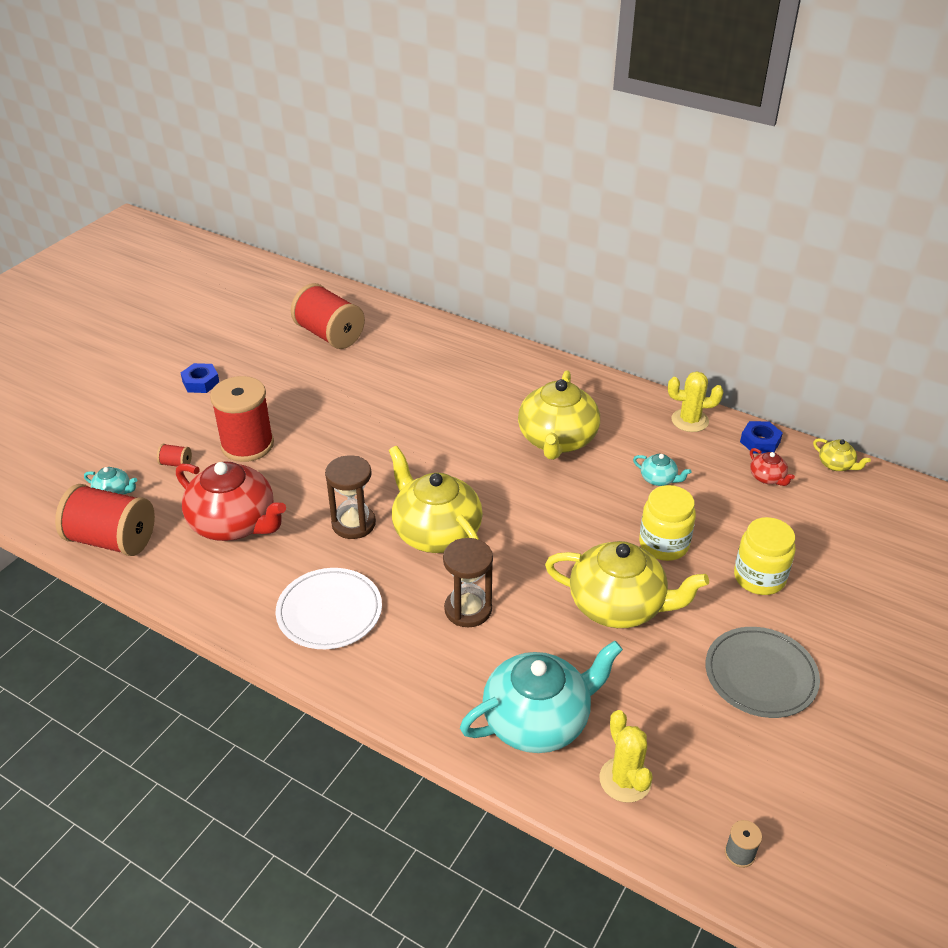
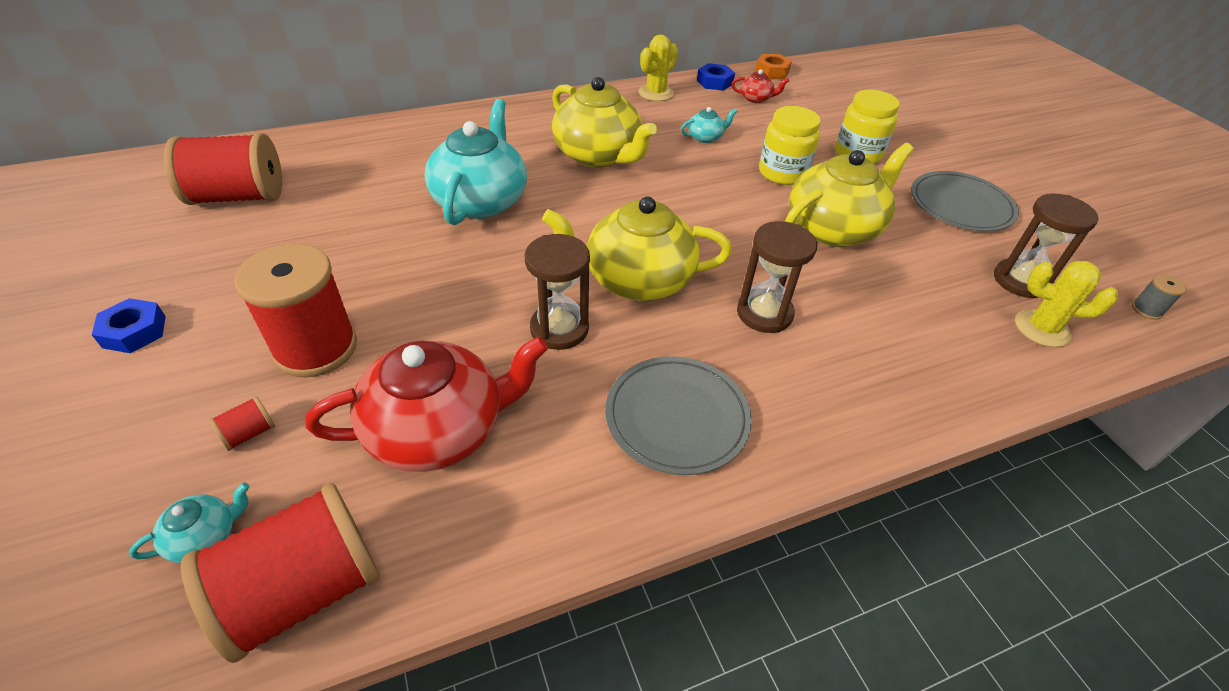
camera: 55 degrees left, 5 degrees up
(329, 611) = (677, 417): white plate -> grey plate
(538, 720) = (943, 343): turquoise teapot -> turquoise teapot (481, 200)
(681, 749) = (1020, 281): none -> brown hourglass
(836, 465) = (772, 71): yellow teapot -> orange nut

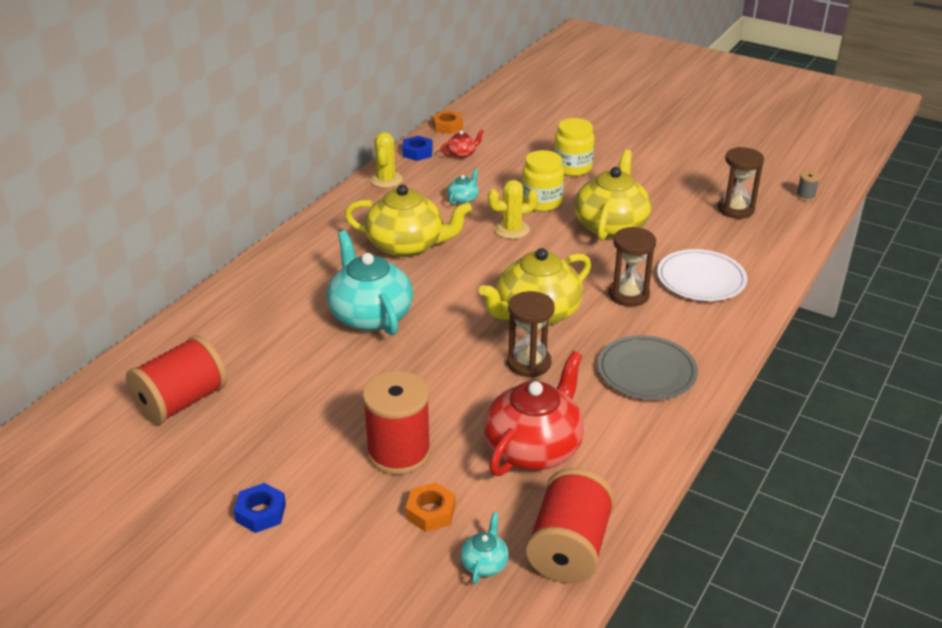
camera: 35 degrees left, 10 degrees down
(249, 433) = (431, 512): red spool -> orange nut
(879, 341) = (701, 279): none -> white plate
(961, 205) = (664, 176): grey plate -> none
(1042, 328) = (768, 231): yellow cactus -> yellow cactus (512, 229)

